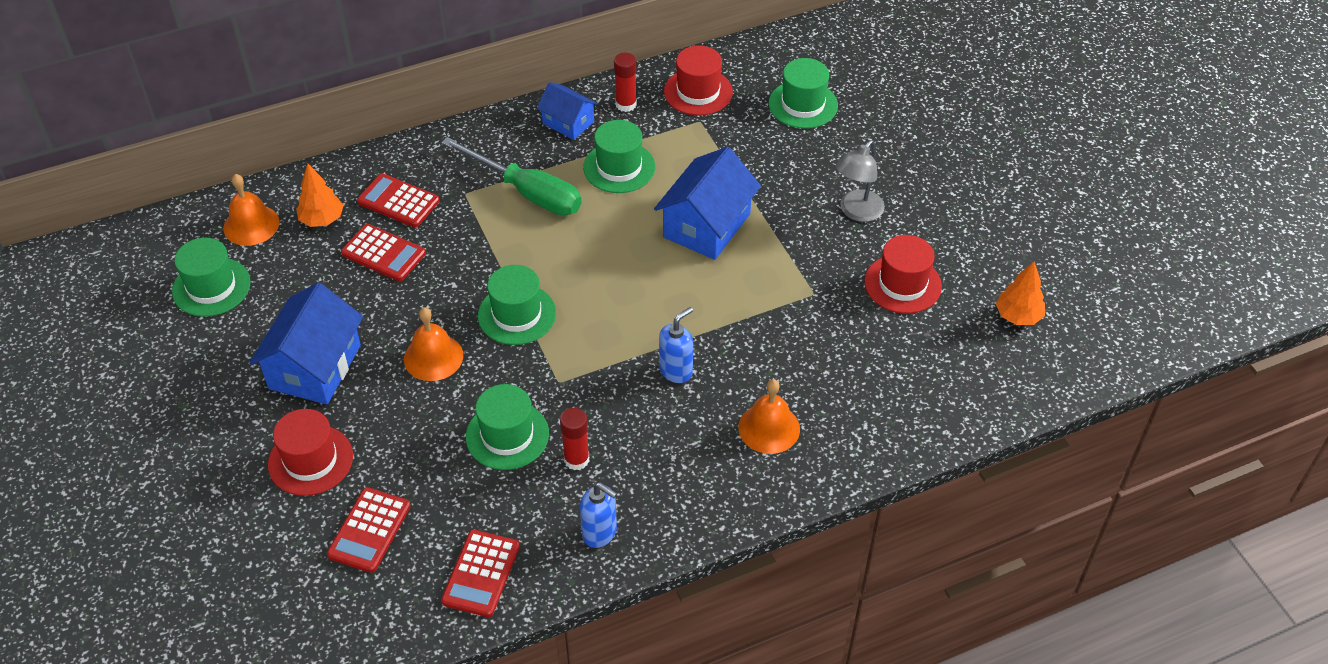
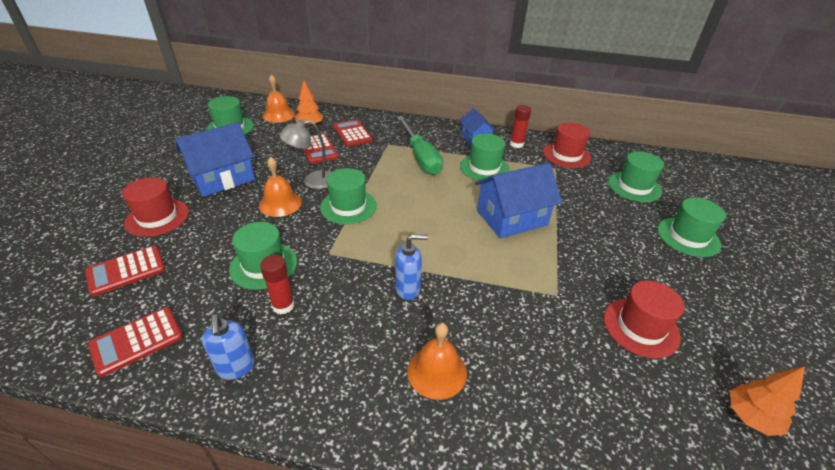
camera: 35 degrees right, 10 degrees down
(856, 212) = (632, 260): grey lamp -> grey lamp (312, 181)
(891, 150) = (688, 237): none -> green hat

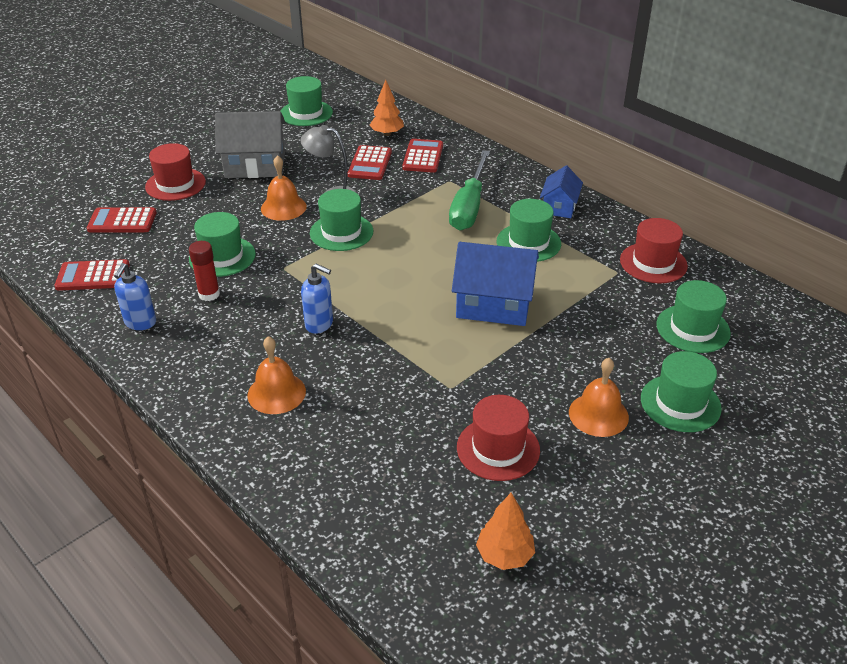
camera: 35 degrees right, 0 degrees up
(222, 178) = (255, 165): blue house -> grey house
(279, 115) = (366, 111): orange bell -> orange bell (598, 414)
(516, 144) = (604, 229): red glue stick -> none

